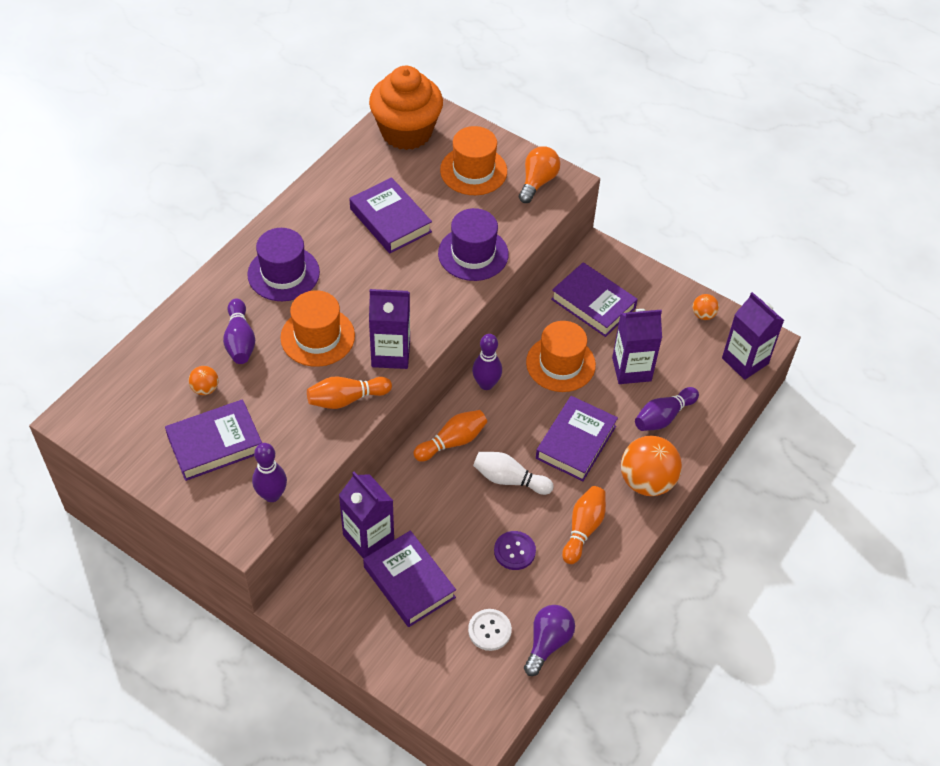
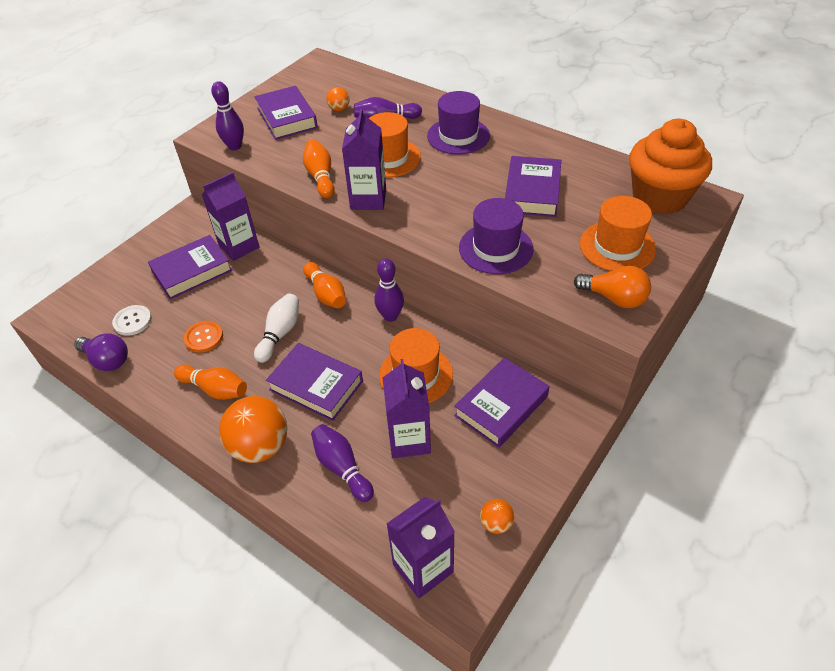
camera: 95 degrees right, 5 degrees down
(390, 220) = (532, 192): purple book -> purple book turned 45 degrees counterclockwise
(514, 551) = (204, 337): purple button -> orange button

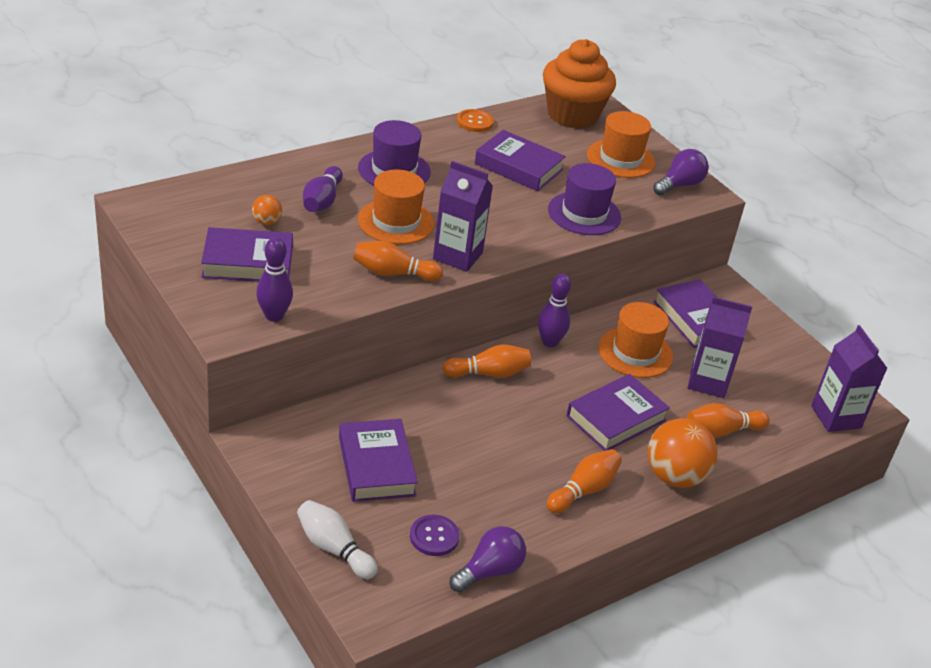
camera: 75 degrees left, 10 degrees down
(132, 321) = (434, 537): white button -> purple button
(204, 337) = (500, 482): orange button -> orange button (474, 122)
(239, 246) = (358, 416): purple carton -> none
(280, 334) = (529, 423): white bowling pin -> white bowling pin (334, 548)
(342, 468) = (722, 431): purple bowling pin -> orange bowling pin
(496, 523) = (808, 366): orange ball -> none
(614, 298) = (679, 185): orange light bulb -> purple light bulb

